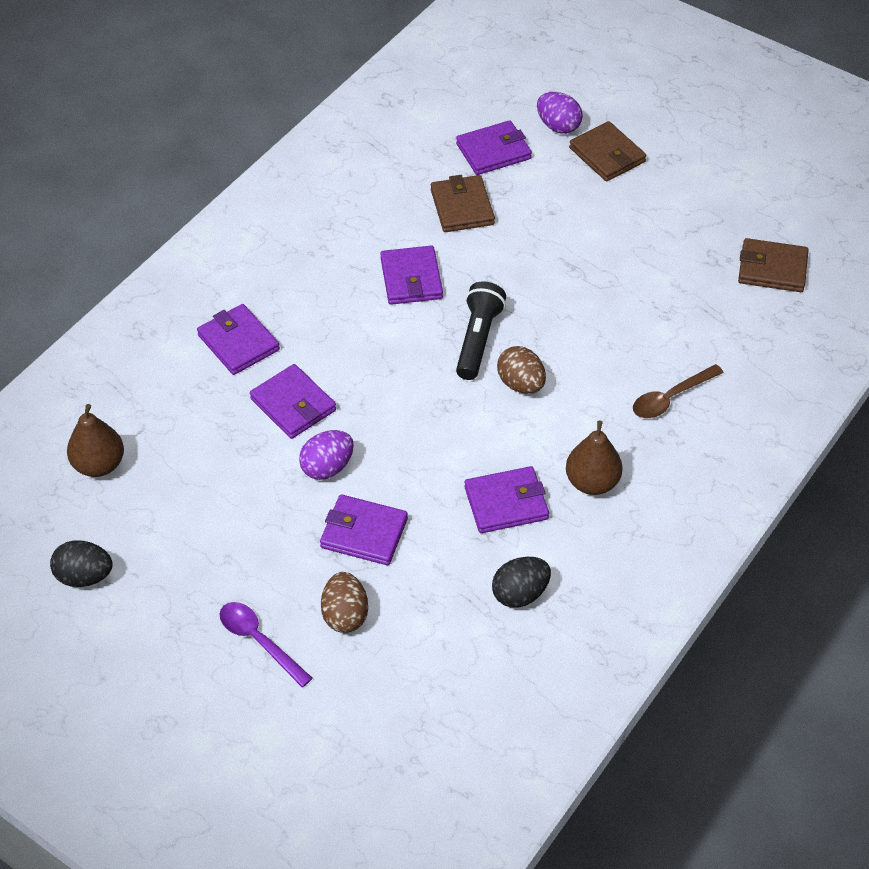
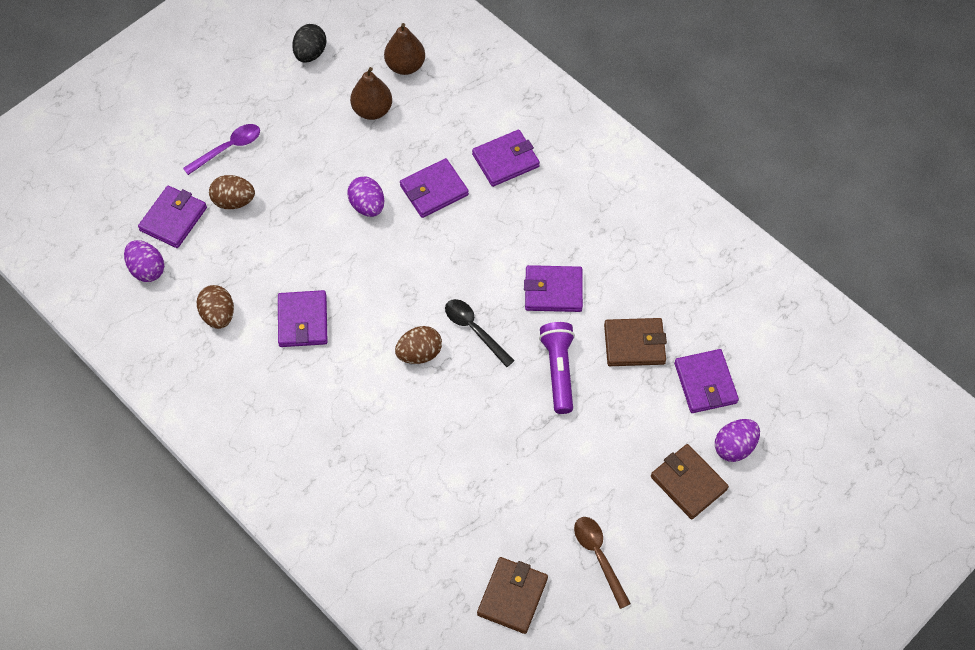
camera: 100 degrees right, 10 degrees up
(364, 533) = (301, 222): purple wallet -> purple wallet (173, 219)
(471, 692) = (147, 269): none -> purple egg
(478, 339) = (474, 330): black flashlight -> black spoon
(510, 263) = (558, 370): none -> purple flashlight
(520, 594) = (218, 315): black egg -> brown egg
(592, 482) = (306, 386): brown pear -> brown pear (372, 110)
(607, 155) = (688, 483): brown wallet -> brown wallet turned 75 degrees clockwise
(671, 398) = (378, 467): brown spoon -> brown spoon (599, 556)

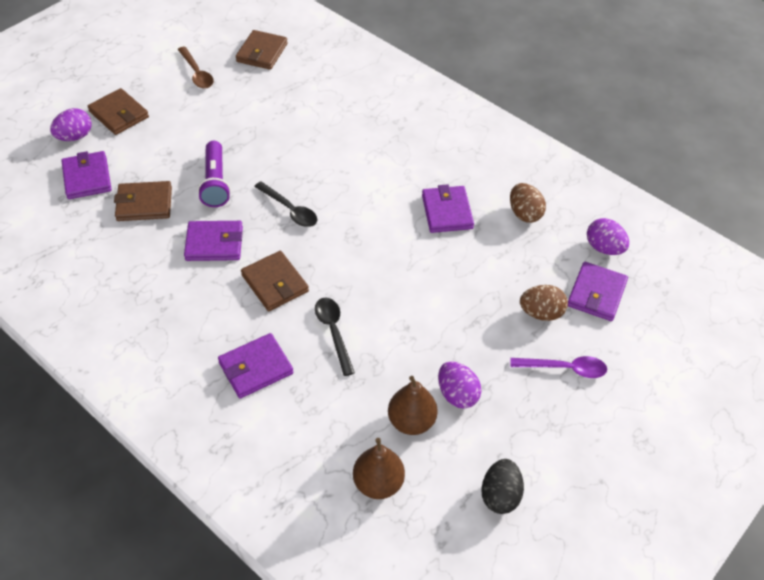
camera: 175 degrees right, 10 degrees down
(228, 148) = (564, 368): purple spoon -> purple spoon turned 135 degrees counterclockwise
(367, 206) = (402, 314): purple egg -> purple egg (457, 394)
(419, 353) = (339, 191): brown egg -> none
(434, 190) = (333, 332): purple wallet -> black spoon
(489, 243) = (275, 283): none -> brown wallet

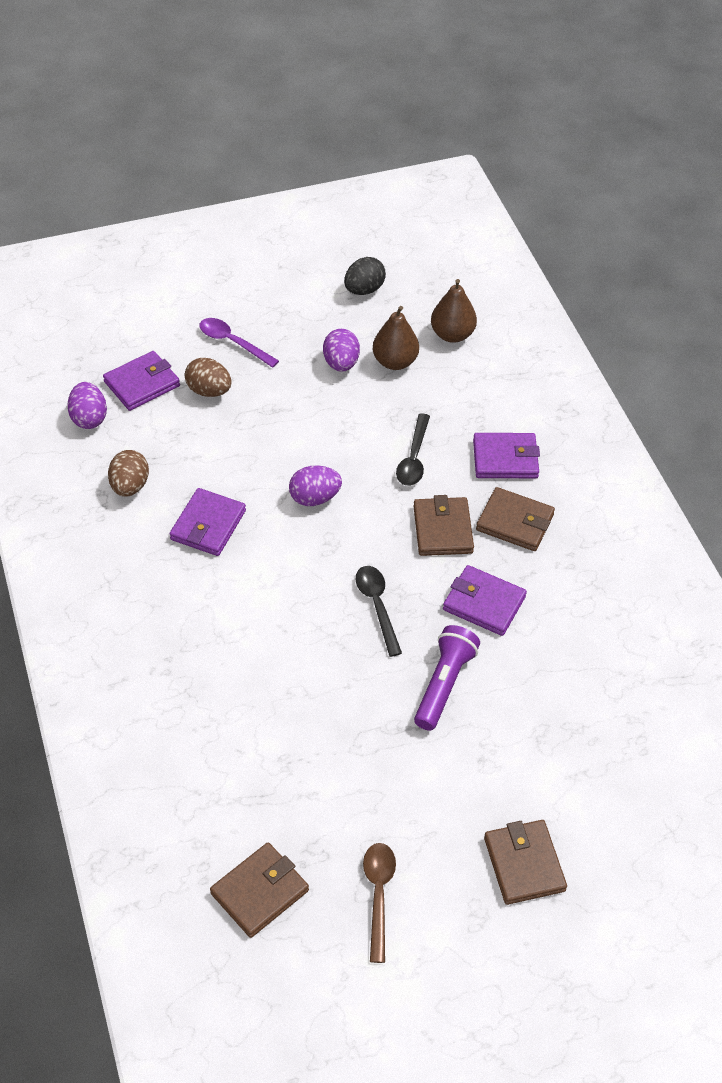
camera: 150 degrees left, 0 degrees up
(75, 137) = (599, 850): purple egg -> purple egg (314, 498)
(87, 178) = (602, 768): purple wallet -> none
(144, 204) = (543, 693): brown wallet -> brown wallet (515, 522)

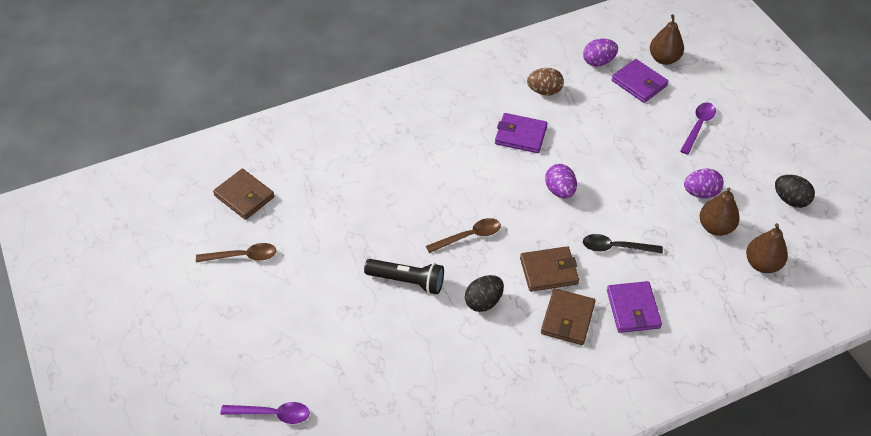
camera: 85 degrees right, 0 degrees up
(103, 350) = (664, 59): none -> brown pear
(209, 391) = (645, 119): brown egg -> none
(377, 606) = (469, 236): black spoon -> brown spoon
(444, 684) = (407, 281): purple flashlight -> black flashlight
(484, 603) = (483, 302): purple wallet -> black egg
(524, 864) = (266, 337): brown wallet -> none
(645, 859) = (272, 414): none -> purple spoon

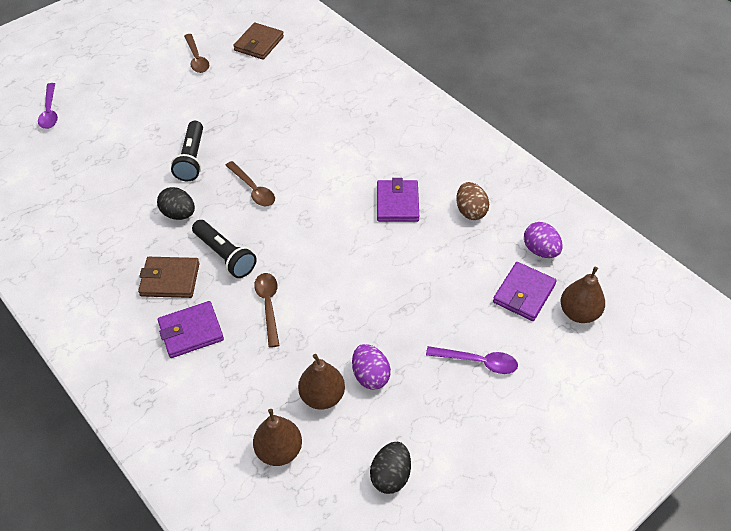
camera: 75 degrees right, 0 degrees up
(549, 271) = (225, 255): brown wallet -> black flashlight
(560, 191) = (332, 247): purple egg -> none
(616, 247) = (268, 306): black spoon -> brown spoon

